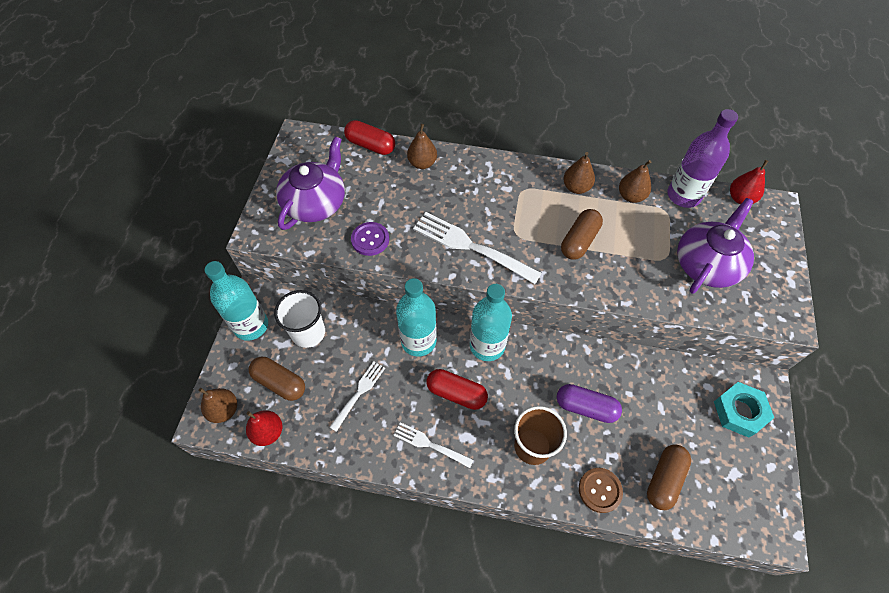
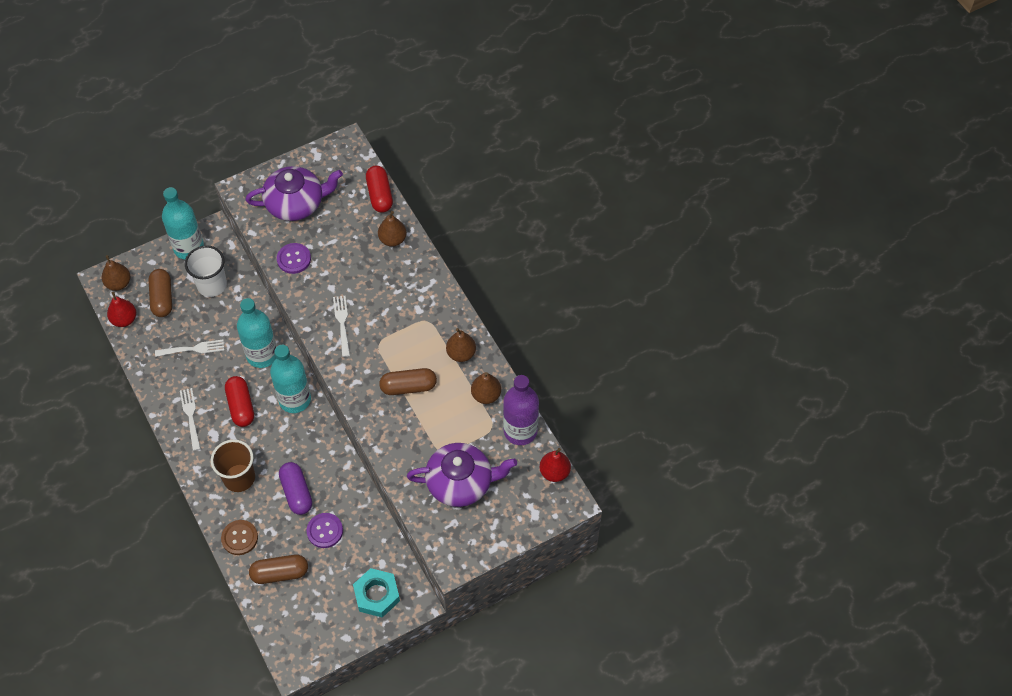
camera: 50 degrees right, 0 degrees up
(472, 247) = (342, 324): white fork -> white fork, size x0.57
(643, 410) = (325, 531): none -> purple button

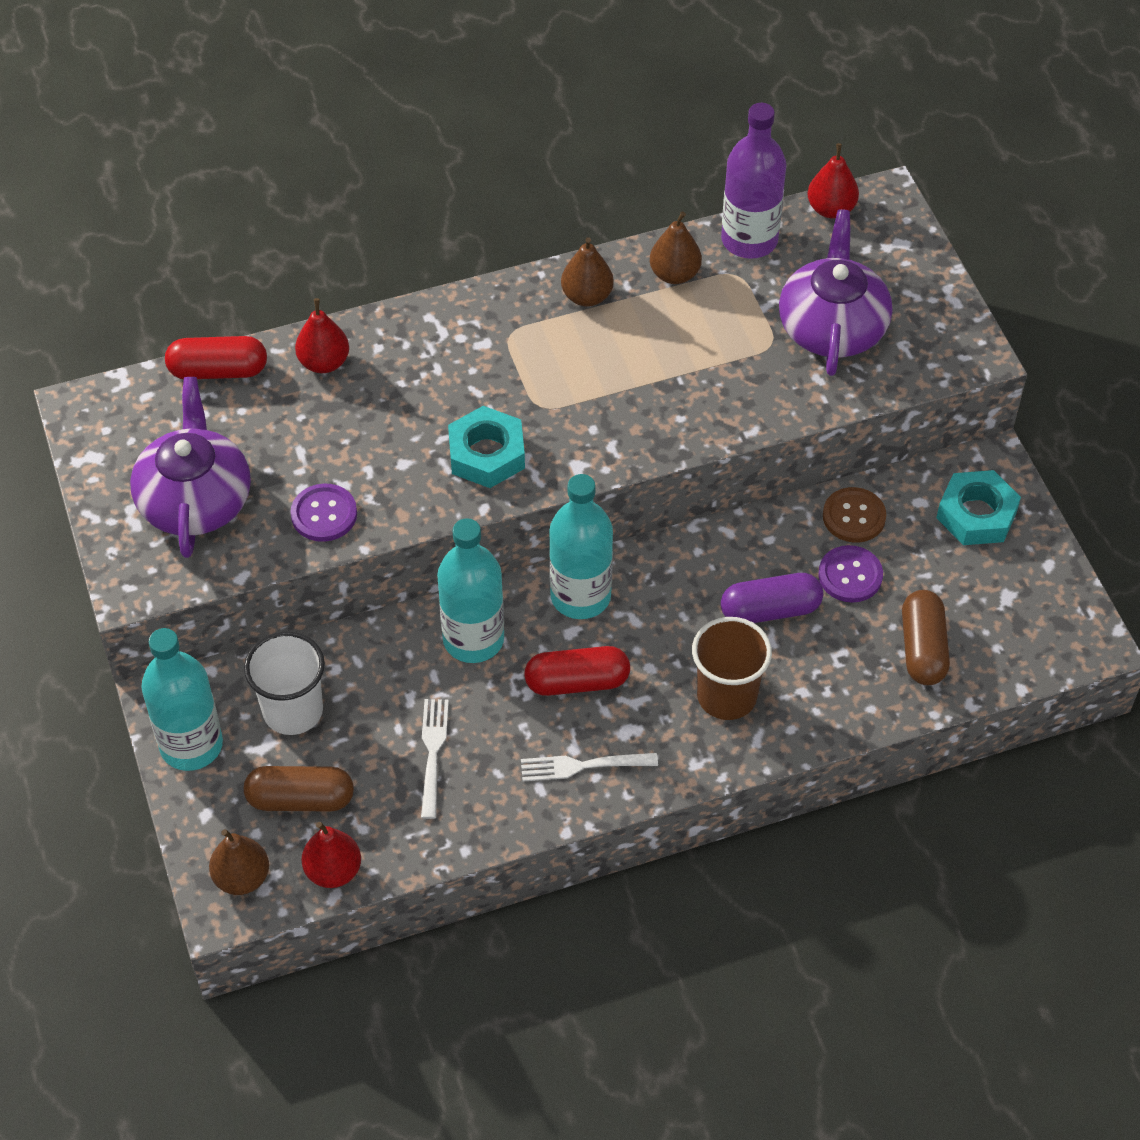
camera: 80 degrees left, 5 degrees down
(239, 538) = (847, 704): brown button -> brown button (854, 516)
(342, 324) = (486, 454): white fork -> turquoise nut
(392, 239) = (324, 362): brown pear -> red pear
(408, 387) = (637, 374): brown capsule -> none

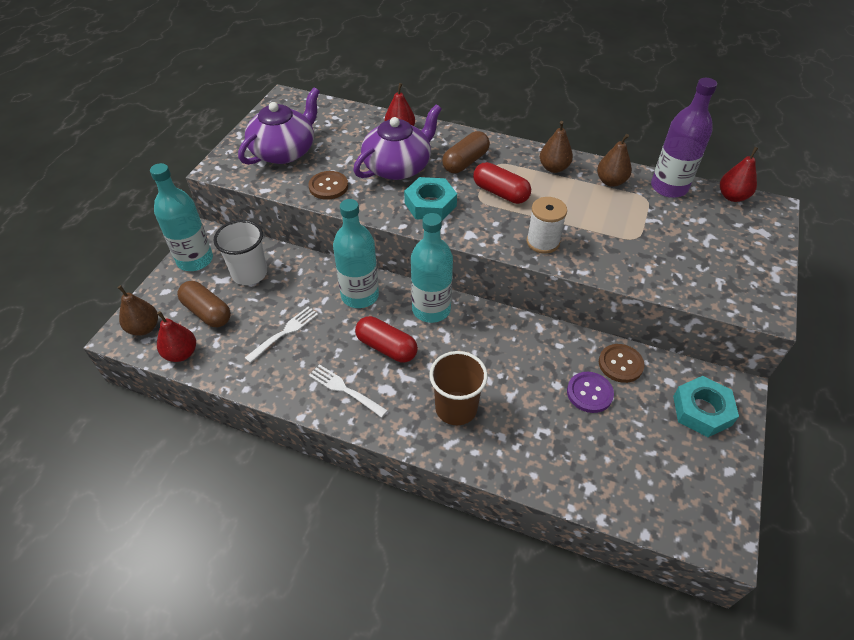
camera: 40 degrees right, 5 degrees down
(218, 371) = (353, 112): red capsule -> red capsule (500, 193)
(324, 514) = (328, 186): purple button -> brown button
(673, 419) = (543, 242): none -> white spool
(770, 610) = (525, 380): purple capsule -> none
(832, 327) = (681, 249): purple teapot -> purple teapot (398, 167)
(922, 648) = (598, 463): brown capsule -> brown capsule (465, 162)

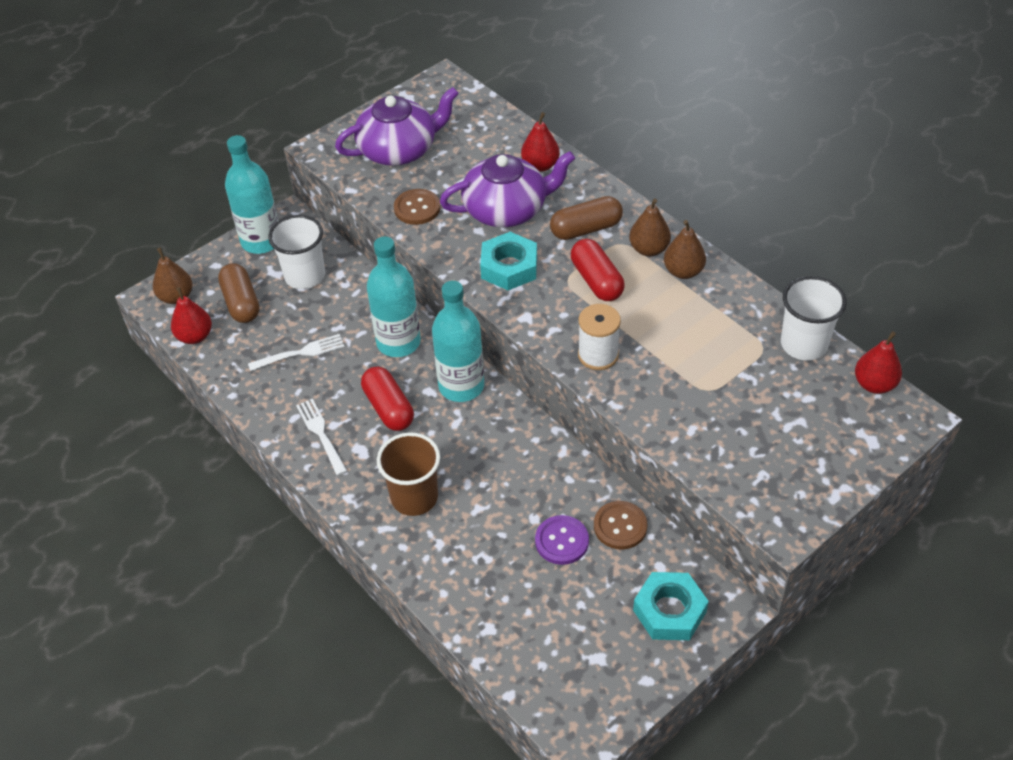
camera: 30 degrees right, 0 degrees up
(611, 181) = (738, 312): brown pear -> brown pear (649, 249)
(669, 187) = (804, 344): purple bottle -> white cup

